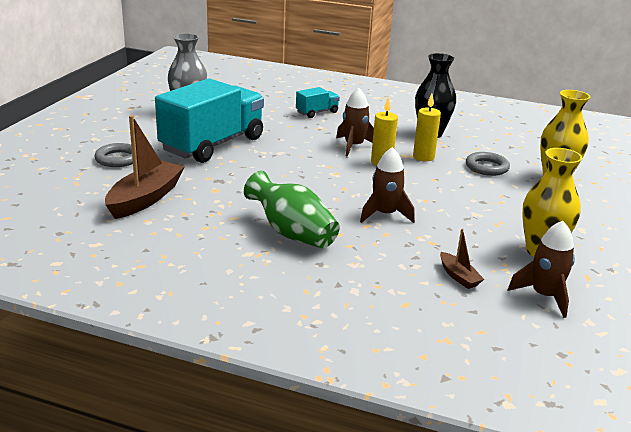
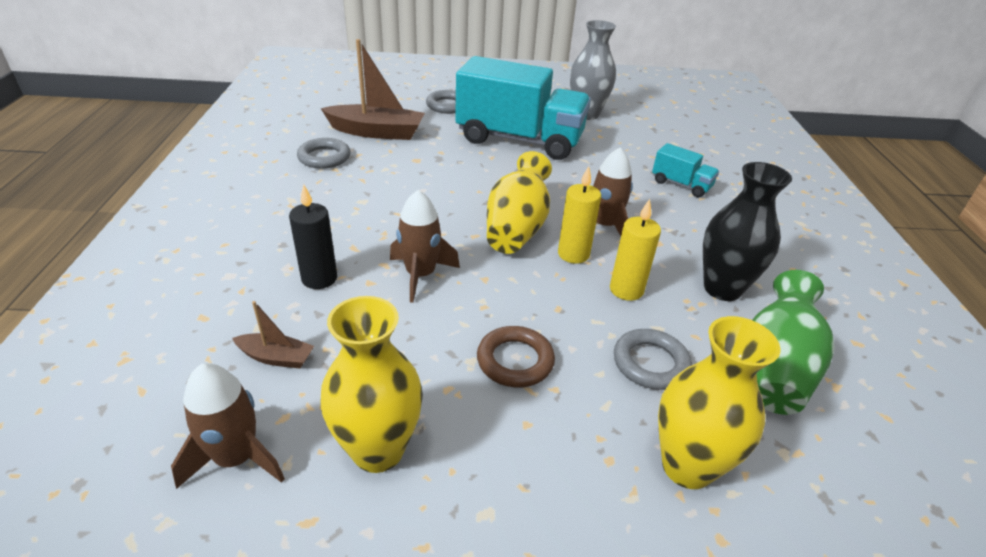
camera: 70 degrees right, 10 degrees up
(178, 230) = (324, 157): none -> grey ring
(292, 233) = (342, 217): green vase -> green vase (774, 368)
(342, 172) = (517, 228): none -> yellow vase
(374, 252) = (319, 278): none -> black candle
(458, 276) = (276, 357): brown boat -> brown boat turned 120 degrees counterclockwise
(477, 201) = (515, 361): none -> brown ring

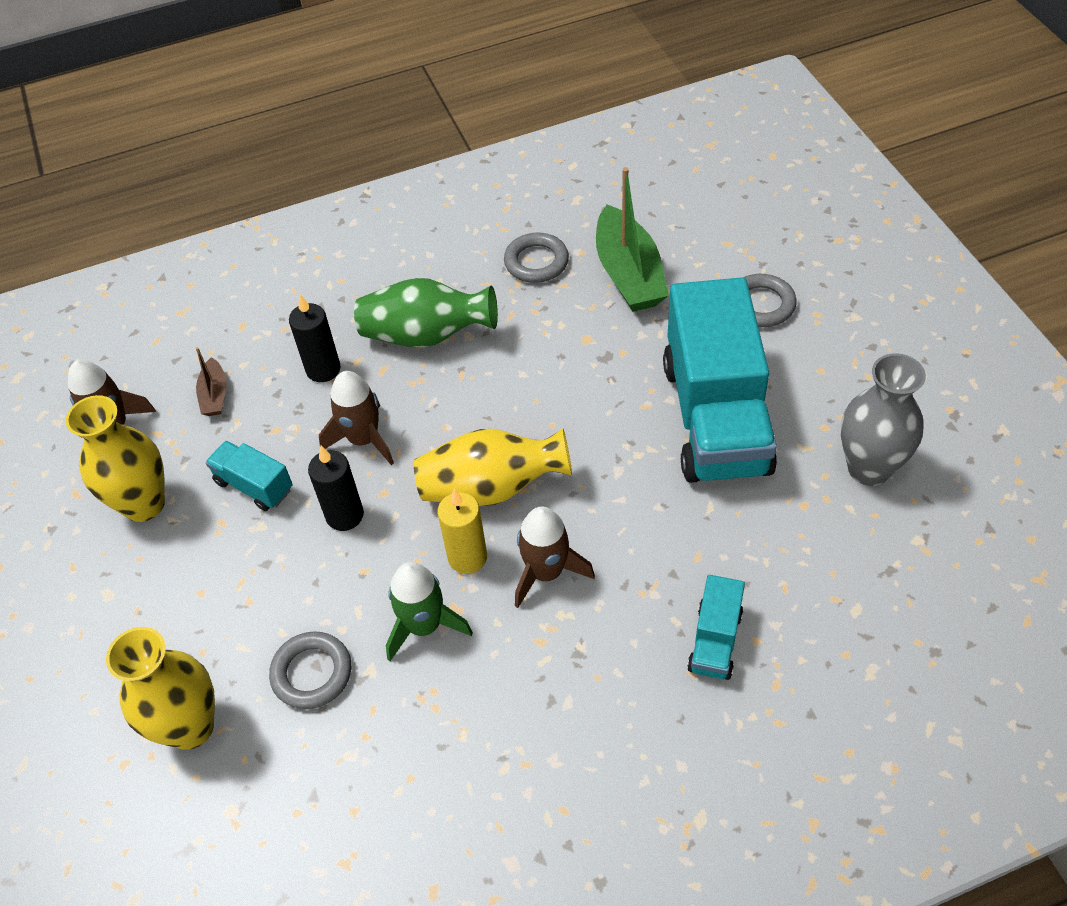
camera: 75 degrees right, 15 degrees up
(376, 132) = (628, 274): brown boat -> green boat
(419, 354) = (254, 486): none -> turquoise truck
(494, 305) = (345, 515): none -> black candle
(515, 361) = (272, 559): brown ring -> none
(626, 290) = (424, 625): yellow candle -> green rocket
(722, 289) = (474, 726): black vase -> none
(774, 368) = (349, 796): green vase -> green vase (426, 335)

